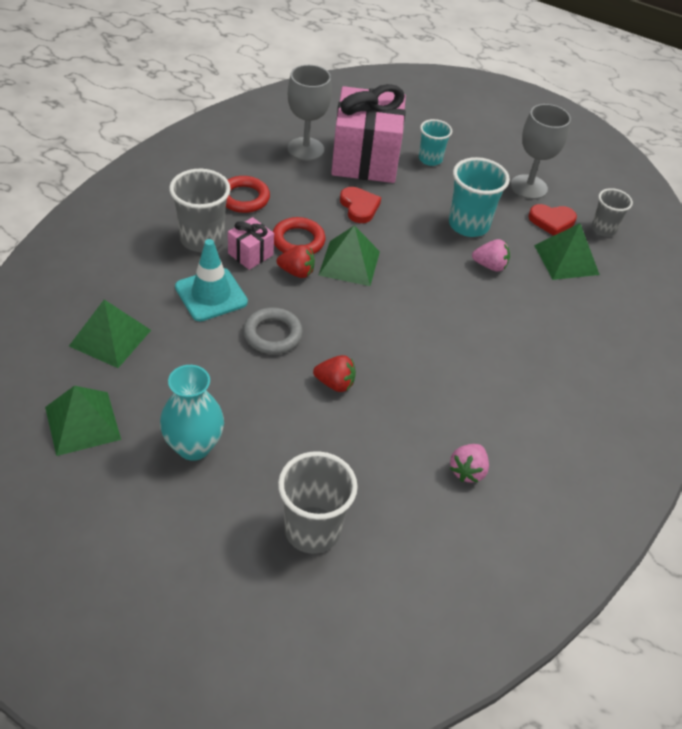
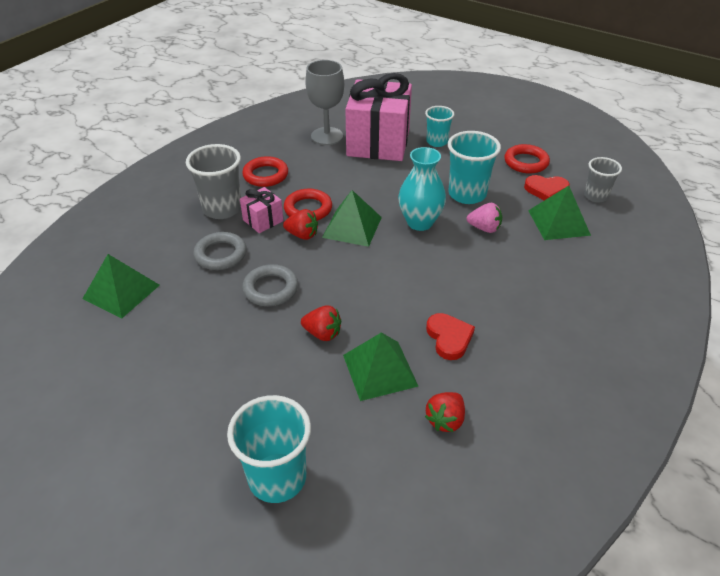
camera: 10 degrees right, 5 degrees down
(83, 423) = (77, 368): green pyramid -> green pyramid (380, 370)
(193, 446) = (175, 391): turquoise vase -> turquoise vase (420, 222)
(211, 295) = (220, 254): turquoise traffic cone -> grey ring
(312, 530) = (277, 478): grey cup -> turquoise cup
(359, 207) = (367, 181): red heart -> red heart (449, 338)
(467, 471) = (445, 420): pink strawberry -> red strawberry
(528, 187) = (526, 162): grey goblet -> red ring

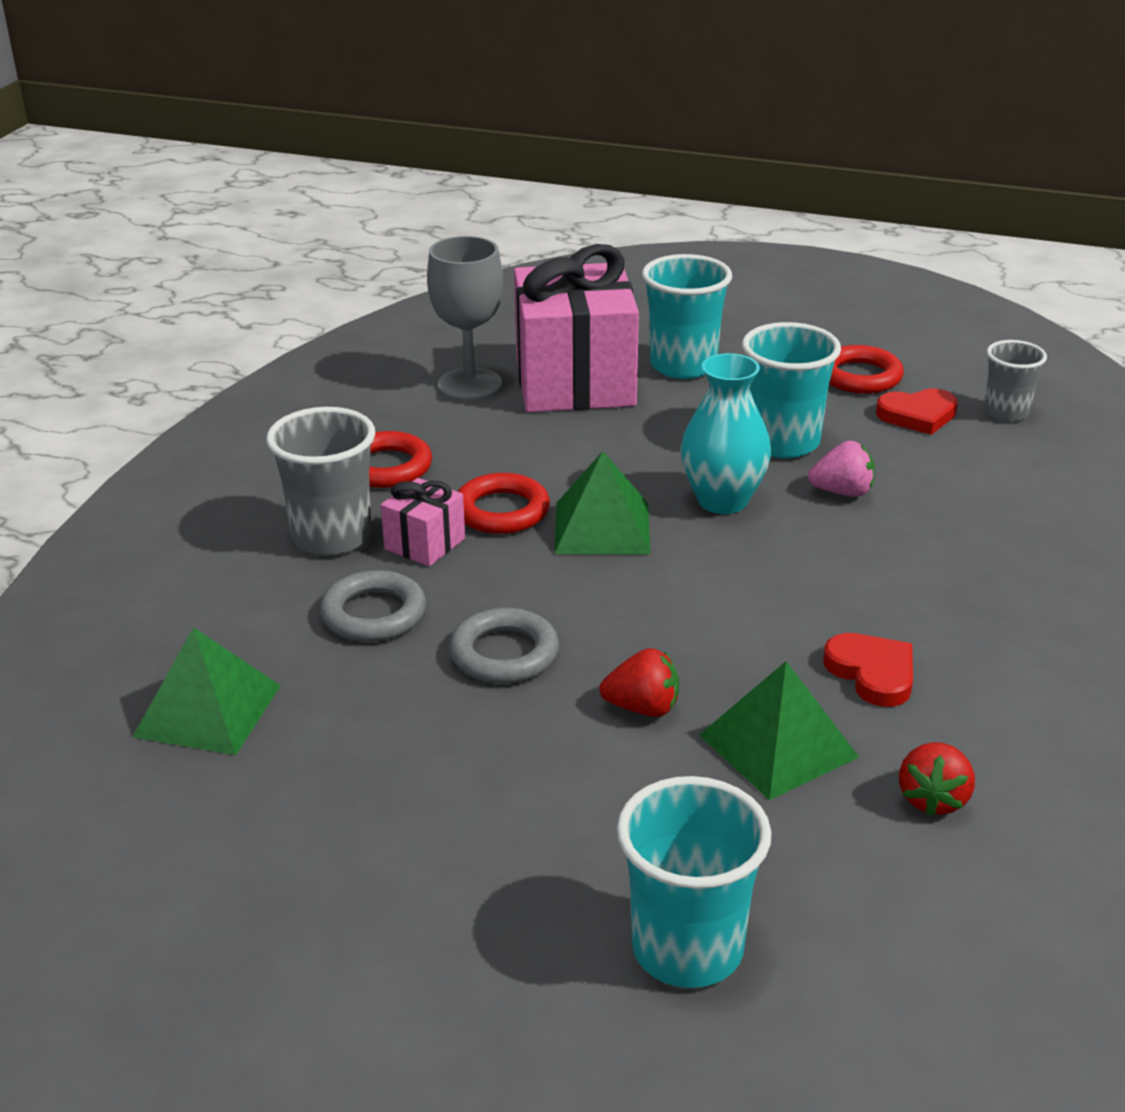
camera: 15 degrees left, 10 degrees down
(302, 235) = (515, 556): red strawberry -> none
(437, 142) = (683, 365): turquoise cup -> turquoise cup, size x1.60
(558, 222) = (965, 462): green pyramid -> none

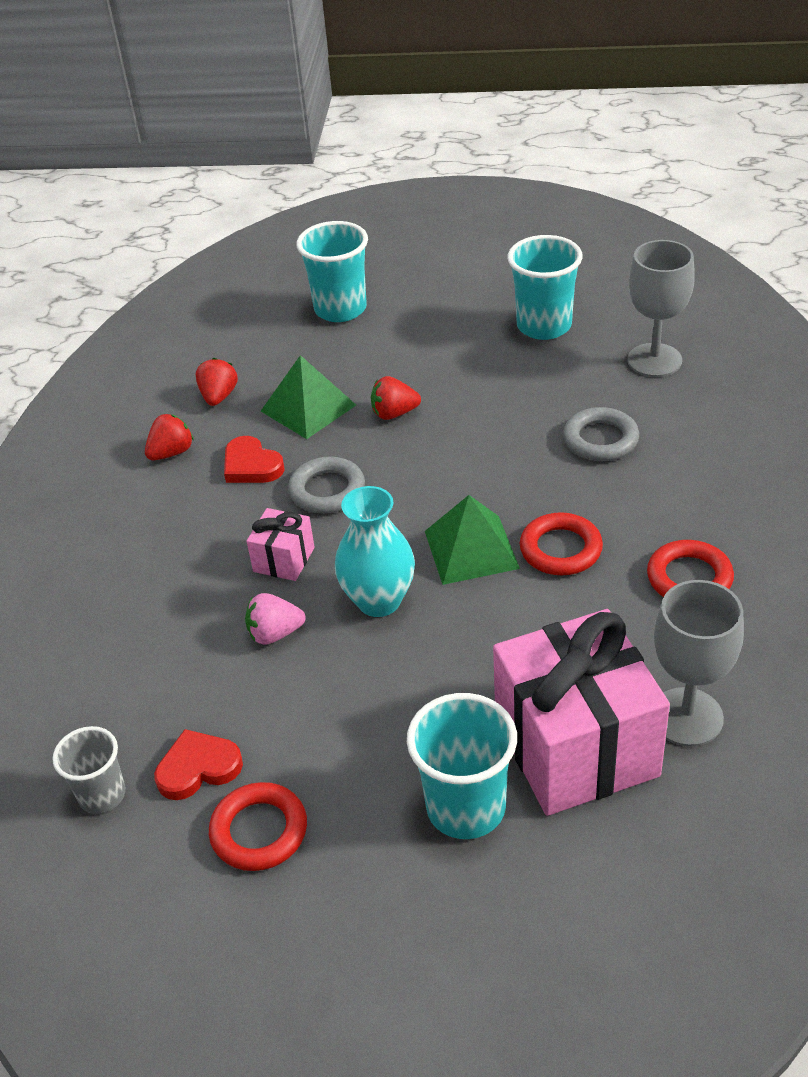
camera: 170 degrees right, 10 degrees up
(208, 710) = (654, 360): green pyramid -> grey goblet
(332, 537) = (678, 495): grey cup -> none
(425, 544) = (602, 504): pink gift -> pink gift (284, 559)
(504, 654) = (496, 430): grey ring -> grey ring (327, 490)
(783, 442) = (335, 692): turquoise cup -> turquoise cup (544, 326)
(1001, 716) = (171, 453): none -> red strawberry

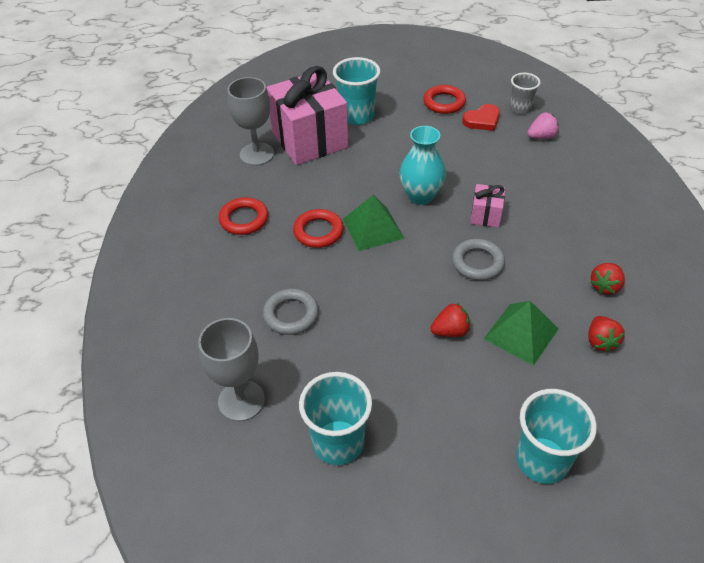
camera: 170 degrees right, 5 degrees up
(251, 465) = (540, 279): red heart -> none
(275, 634) = (472, 176): pink strawberry -> pink strawberry (541, 137)

